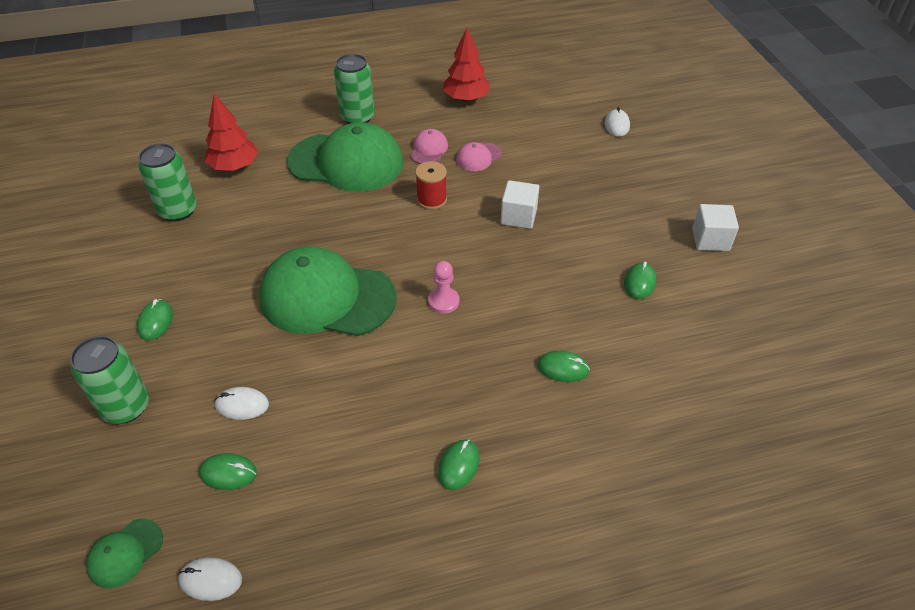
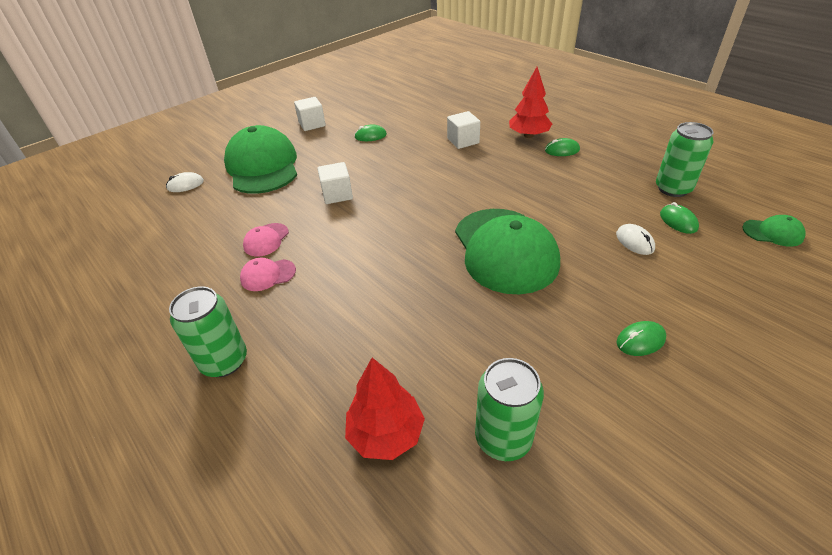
camera: 115 degrees left, 5 degrees down
(126, 407) = (717, 300): green can -> green can (673, 189)
(210, 580) = (729, 195): white mouse -> none
(346, 162) = (320, 327): green cap -> green cap (262, 166)
(431, 200) = (345, 244): red spool -> none
(443, 301) = (454, 196): pink pawn -> none
(466, 98) = (158, 285): red tree -> red tree (528, 135)
(478, 157) = (266, 240): pink cap -> pink cap turned 90 degrees clockwise
(562, 368) = (463, 141): green mouse -> white cube

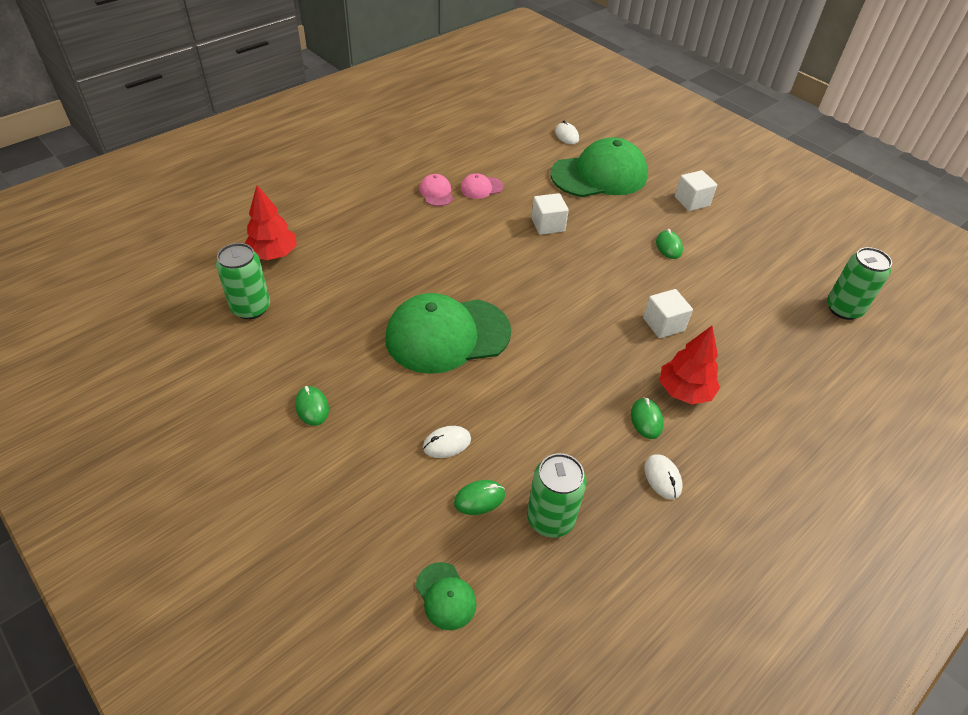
camera: 85 degrees right, 5 degrees up
(224, 361) = (353, 182): green can -> green can (843, 309)
(266, 240) = (481, 188): pink cap -> pink cap turned 45 degrees counterclockwise
(610, 146) = (662, 478): none -> white mouse
(772, 233) = (446, 596): green cap -> green cap turned 45 degrees counterclockwise

